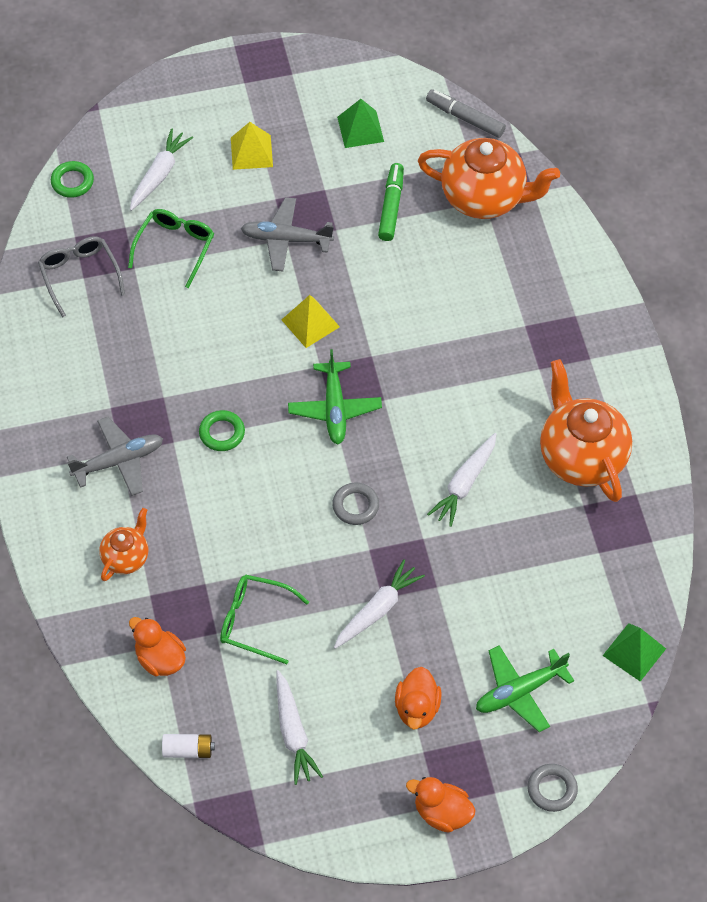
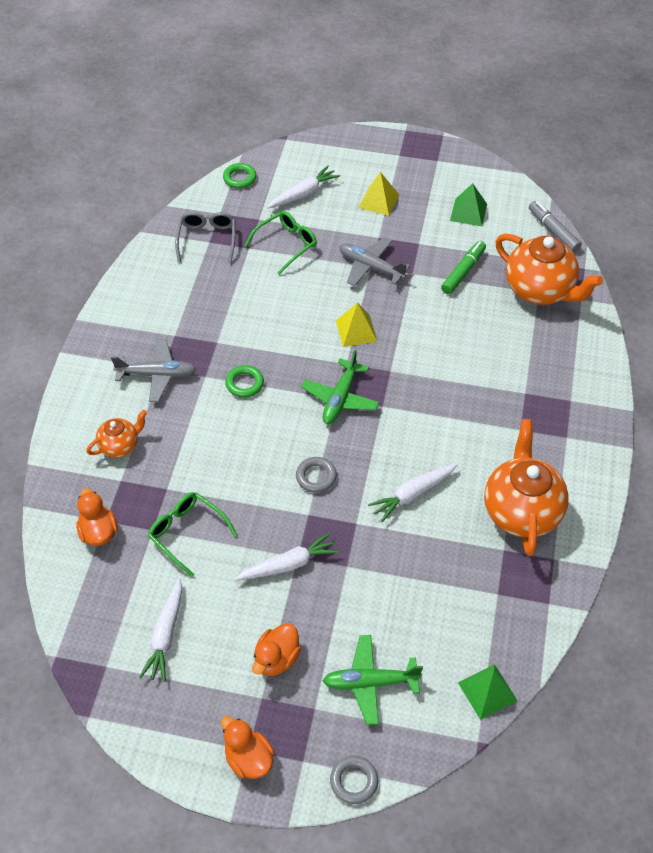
camera: 25 degrees right, 5 degrees down
(188, 750) = (76, 612): white battery -> none

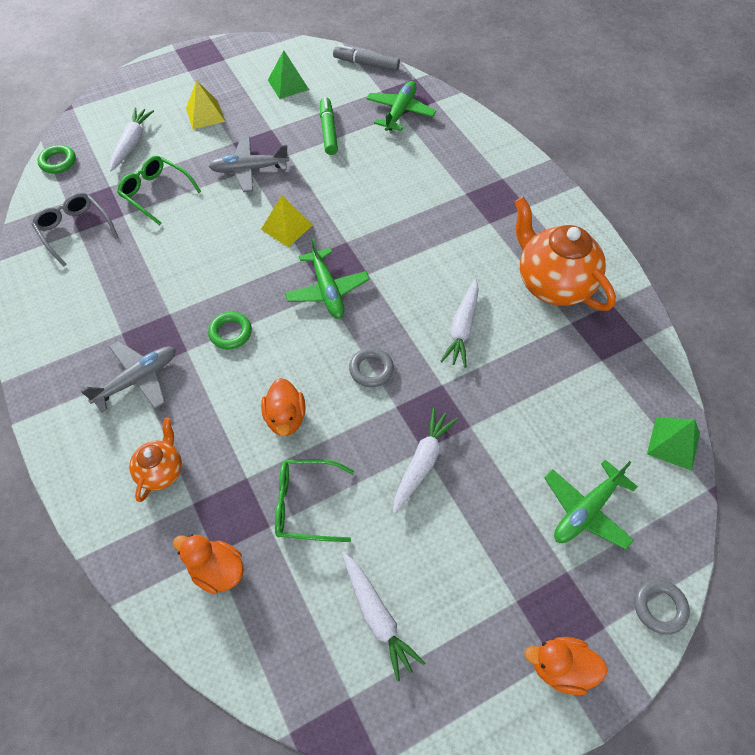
camera: 40 degrees left, 5 degrees up
(276, 659) = (494, 554): orange duck -> orange duck (285, 418)
(286, 244) = (156, 193): green glasses -> green glasses turned 60 degrees counterclockwise
(540, 290) = (400, 112): orange teapot -> green plane

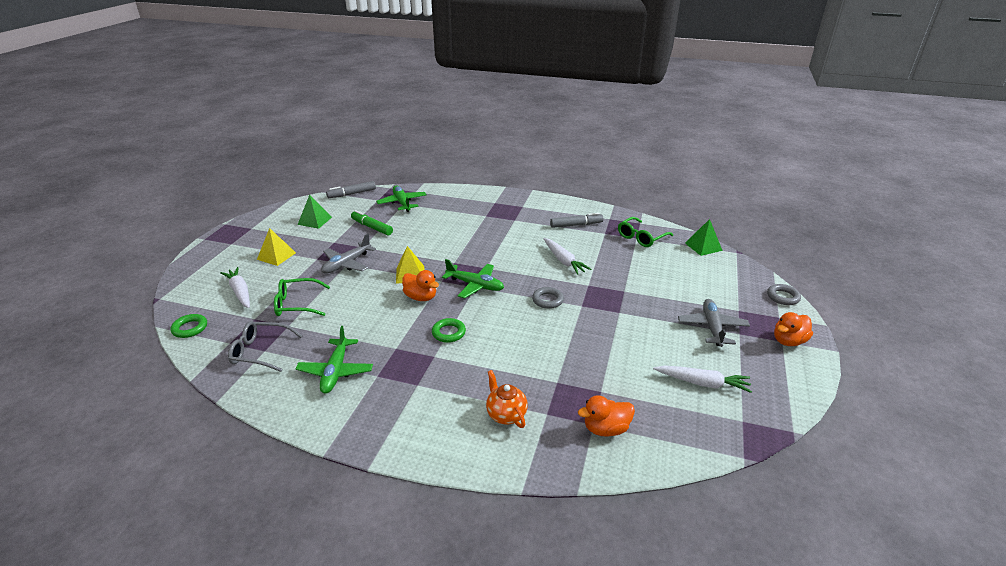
camera: 45 degrees left, 25 degrees down
(137, 379) = (423, 388): grey plane -> grey plane (712, 327)
(285, 418) = (537, 345): orange duck -> orange duck (421, 297)
(305, 504) = (603, 369): green glasses -> green glasses (641, 237)
(422, 462) = (626, 316): white carrot -> none
(553, 283) = (576, 225): orange teapot -> grey marker
(586, 510) = (711, 287): green plane -> green plane (336, 371)

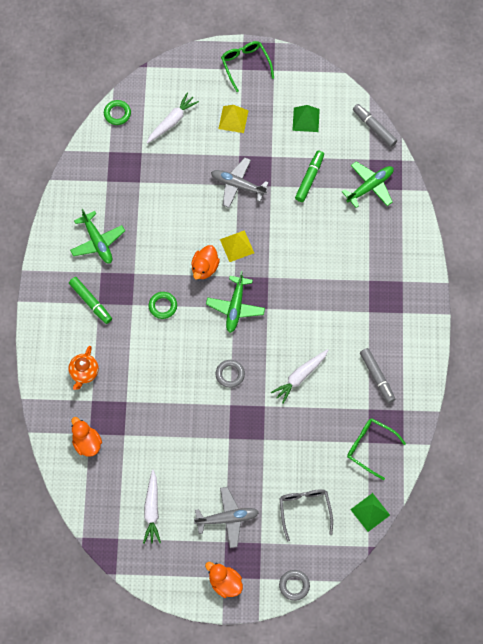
camera: 75 degrees right, 35 degrees up
(260, 351) = (105, 179): grey glasses -> grey glasses (305, 510)
(297, 304) = (168, 174): green glasses -> green glasses (245, 65)
(336, 371) = (97, 242): green plane -> green plane turned 105 degrees counterclockwise
(411, 391) = (91, 302): none -> green marker
(506, 414) = (84, 373): orange teapot -> orange teapot turned 150 degrees clockwise

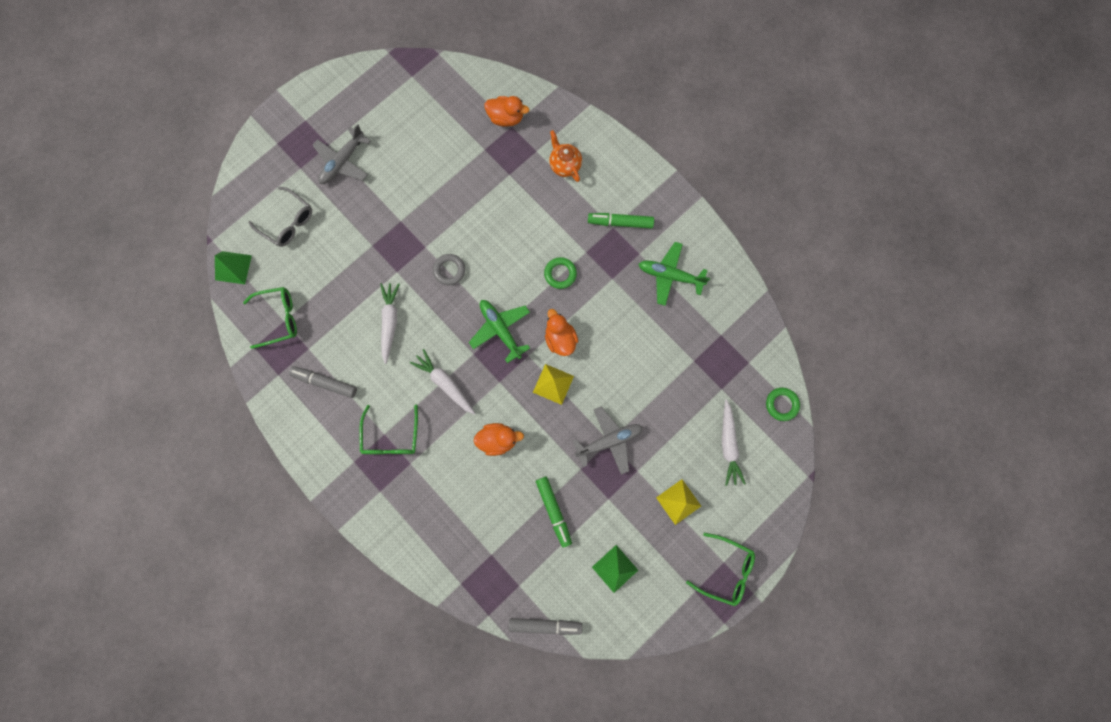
camera: 135 degrees right, 10 degrees up
(152, 510) = (407, 117): white carrot -> white carrot (445, 383)
(225, 583) = (300, 117): orange duck -> orange duck (498, 439)
(294, 585) = (245, 161): grey ring -> none
(366, 306) = (391, 437): none -> green glasses
(370, 186) = (492, 557): green plane -> none

